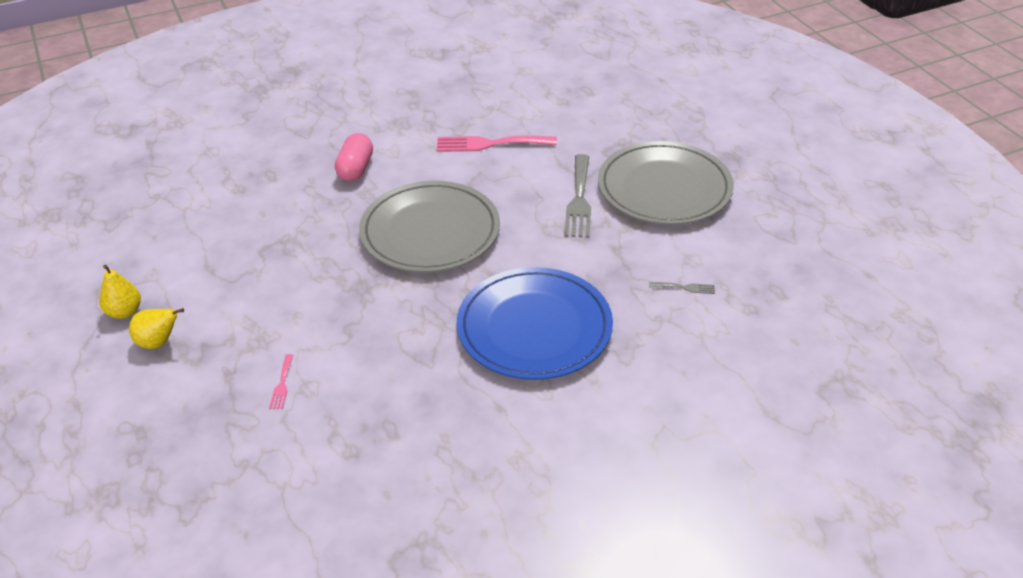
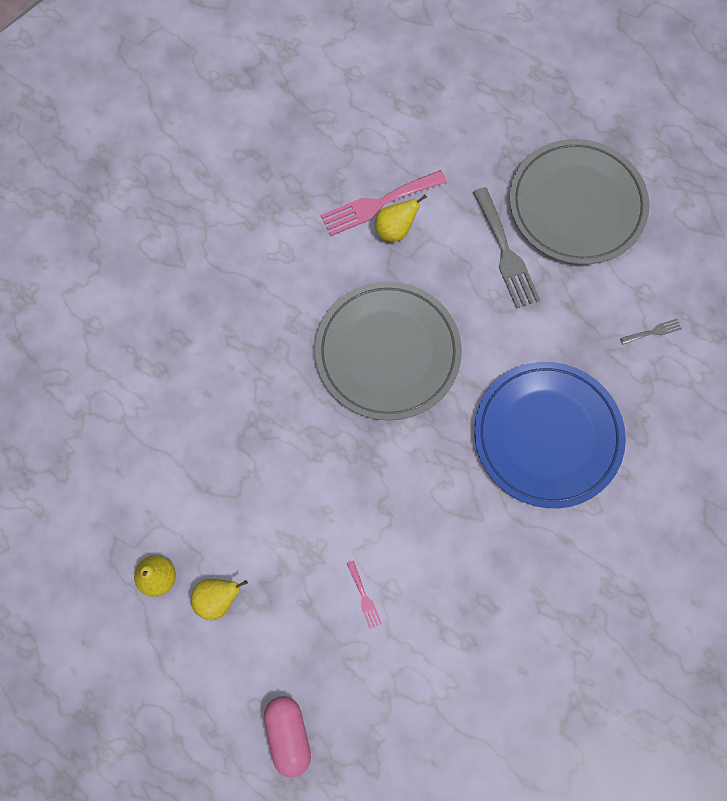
camera: 25 degrees left, 30 degrees up
(355, 169) = (263, 293): pink capsule -> pink capsule (288, 735)
(493, 162) = (395, 230): none -> yellow pear

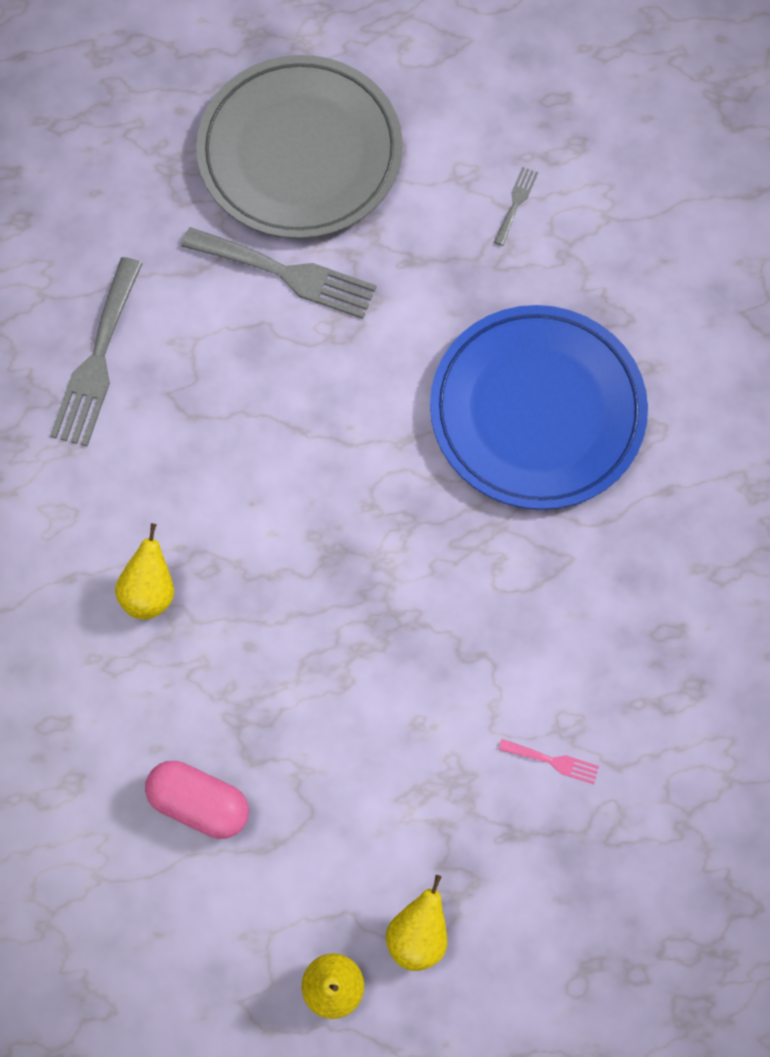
camera: 50 degrees left, 0 degrees up
(288, 735) = (640, 974): pink capsule -> pink capsule (200, 802)
(378, 204) = (97, 360): pink fork -> grey fork
(388, 353) = (290, 500): grey plate -> none
(395, 230) = (148, 368): yellow pear -> yellow pear (150, 591)

